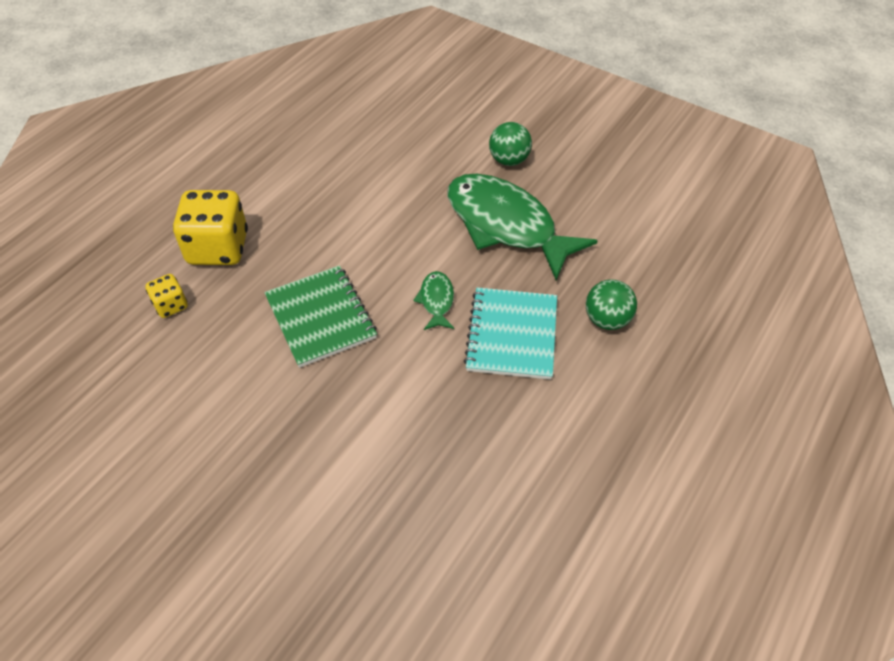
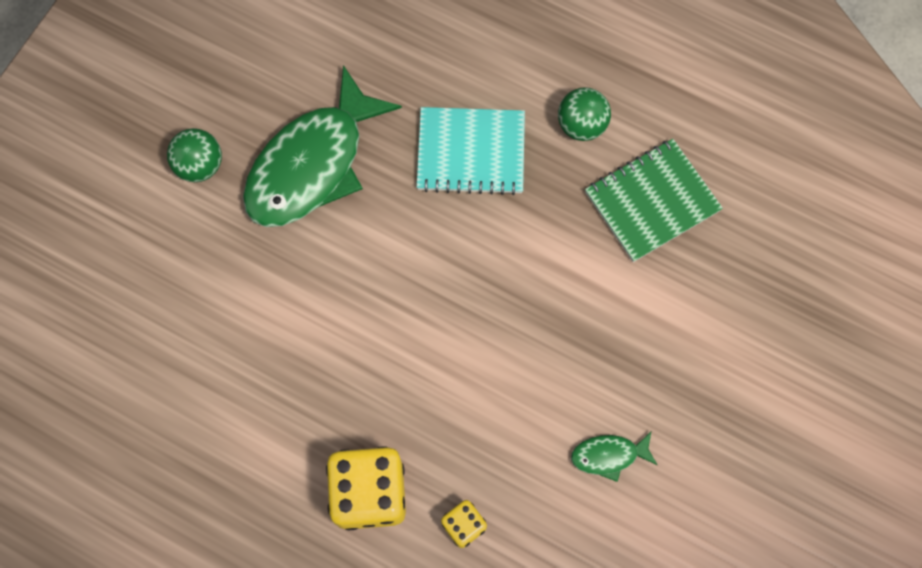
camera: 95 degrees left, 20 degrees up
(320, 317) = (466, 350): green notebook -> green notebook (652, 201)
(436, 300) = (431, 230): green fish -> green fish (608, 455)
(607, 320) = (443, 63): green ball -> green ball (581, 125)

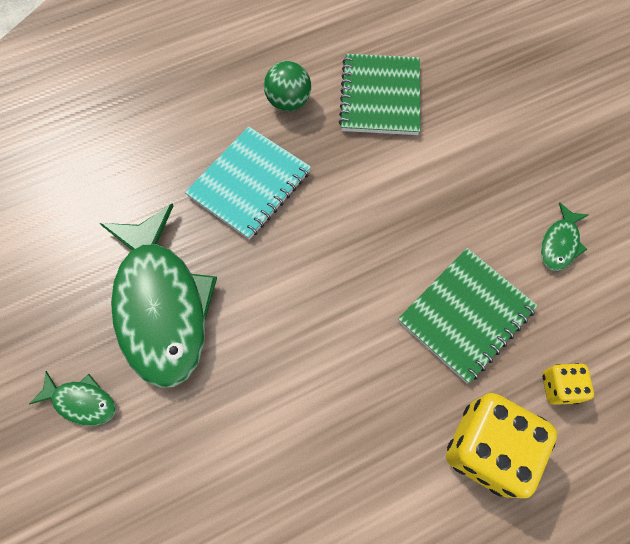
camera: 55 degrees left, 5 degrees down
(200, 165) = (81, 401): green ball -> green fish
(476, 411) = (465, 315): none -> green notebook

